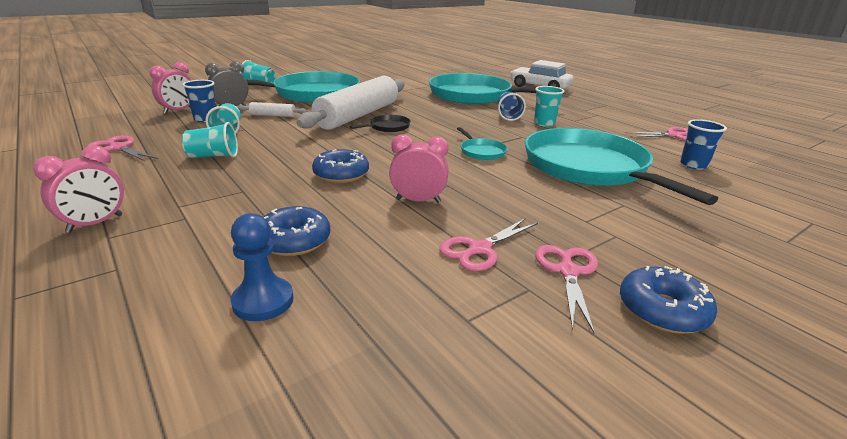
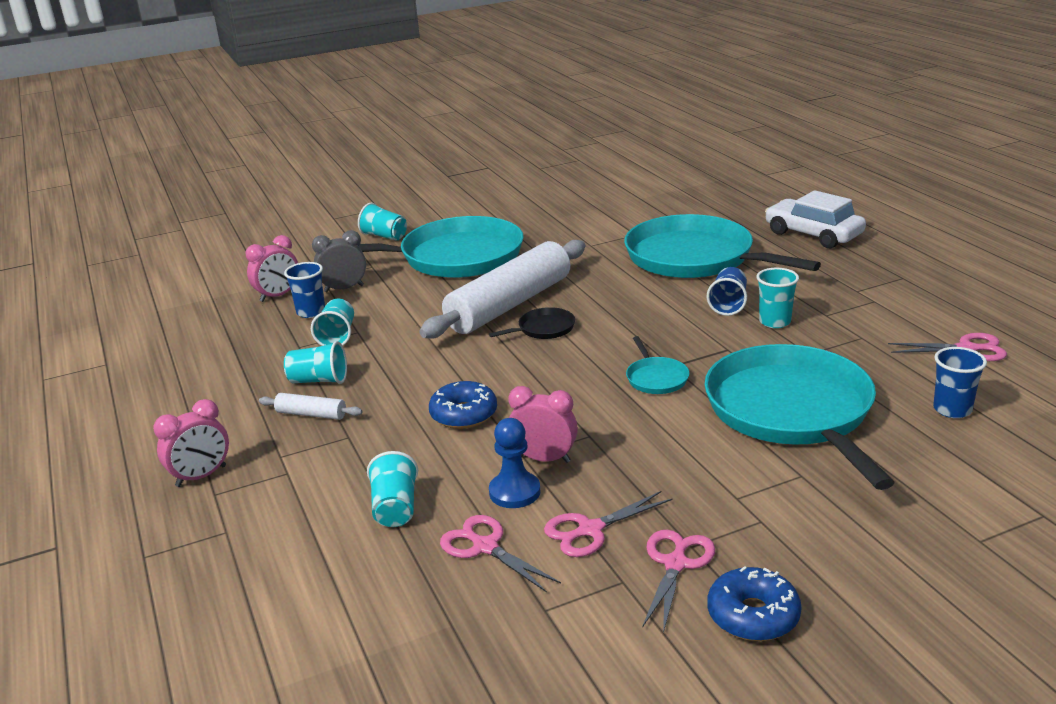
camera: 15 degrees right, 0 degrees up
(118, 148) = (213, 365): pink scissors -> pink scissors (485, 547)
(263, 301) = (357, 575): blue pawn -> blue pawn (514, 492)
(273, 115) = (396, 305): white rolling pin -> white rolling pin (311, 414)
(294, 241) = (395, 508): blue donut -> turquoise cup

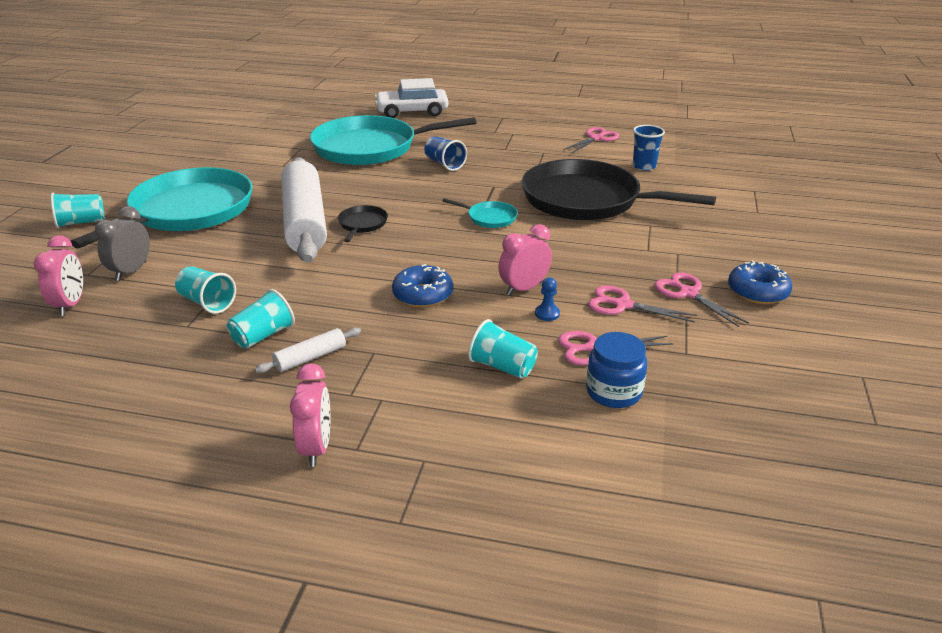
camera: 55 degrees left, 5 degrees up
(311, 312) = (138, 300): blue cup -> none
(420, 590) = (613, 392): none -> blue jar
(514, 492) = (547, 313): blue pawn -> blue pawn, size x0.59
(590, 530) = (623, 305): pink scissors -> pink scissors turned 105 degrees clockwise
(775, 322) = (488, 162): turquoise cup -> none
(792, 411) = (587, 200): turquoise pan -> black pan

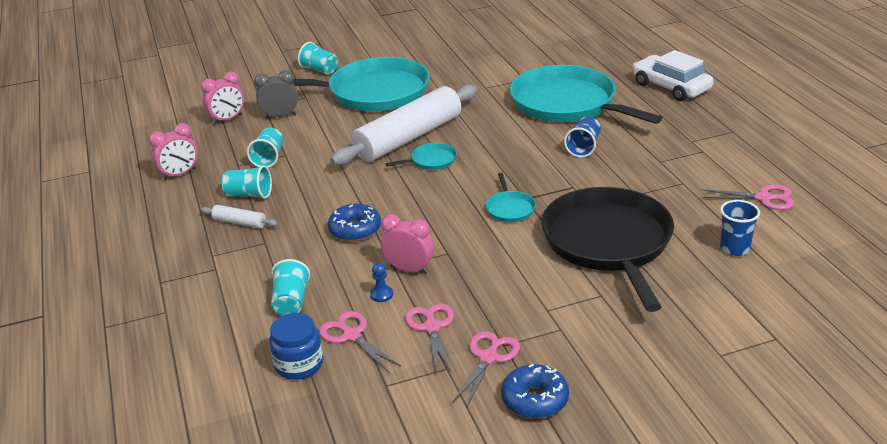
camera: 60 degrees right, 0 degrees up
(316, 447) = (152, 267): pink clock -> pink clock (179, 174)
(362, 224) = (431, 160): black pan -> turquoise pan

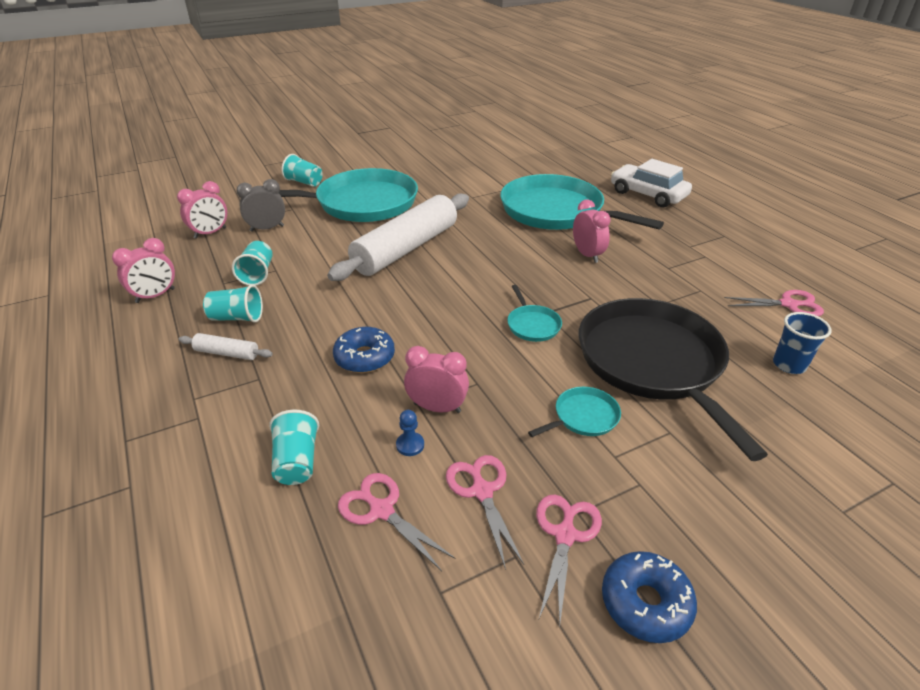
camera: 10 degrees left, 5 degrees up
(299, 364) = (316, 564): blue jar -> none
(431, 160) = (435, 273): turquoise pan -> turquoise pan (583, 417)
(583, 147) = (587, 255): blue cup -> pink clock

